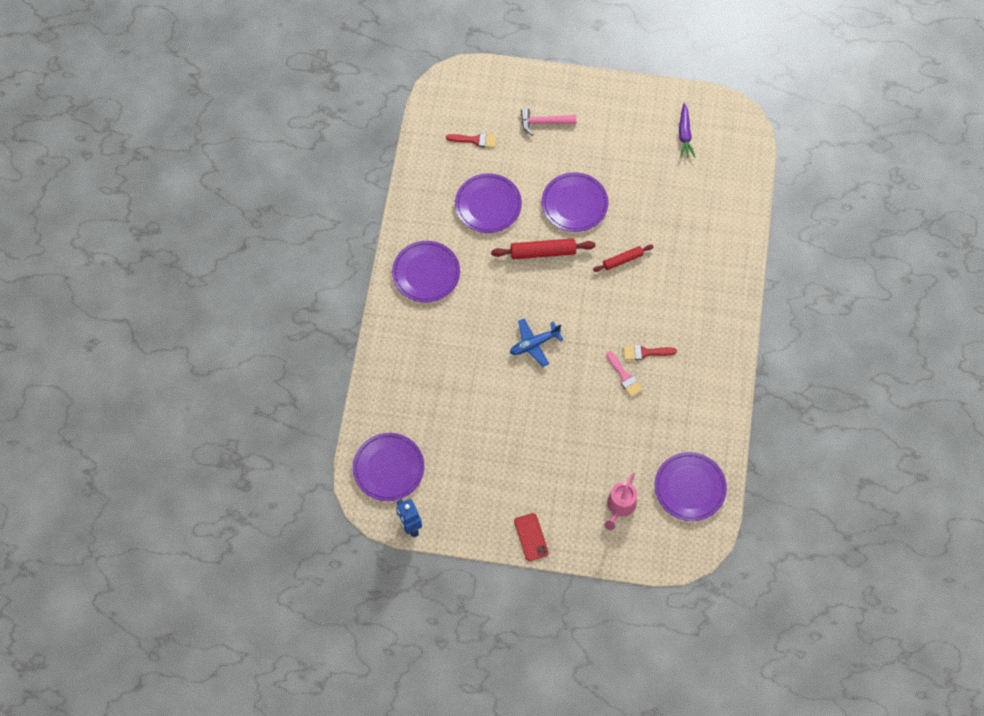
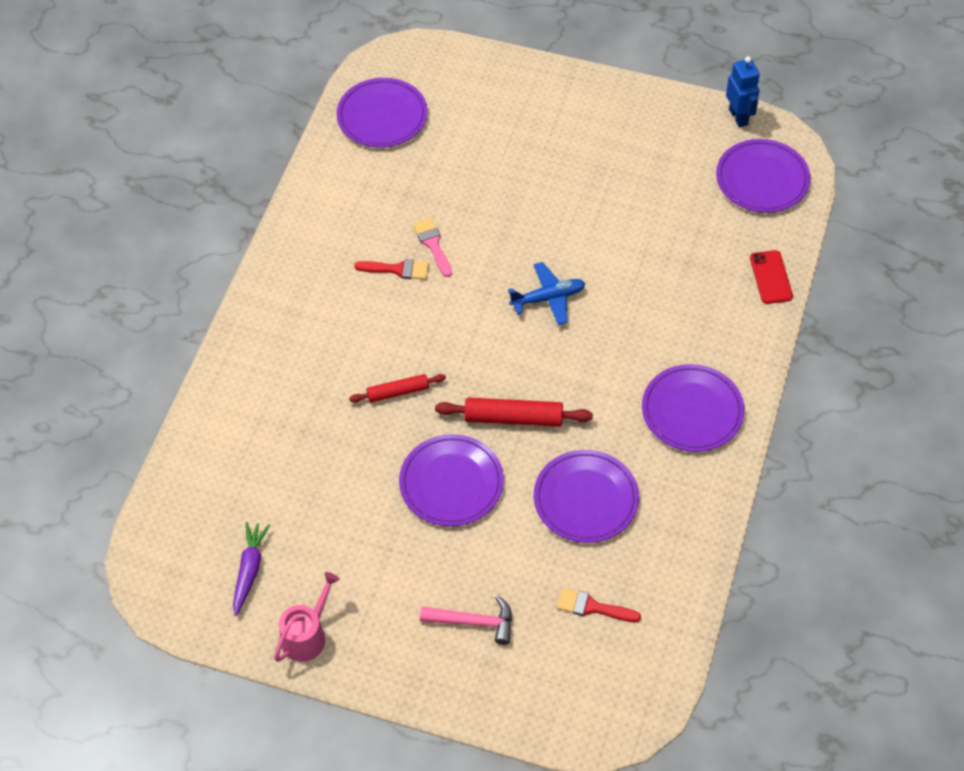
camera: 170 degrees left, 10 degrees down
(531, 537) = (590, 90): red phone -> red phone (770, 277)
(620, 506) = (474, 107): pink watering can -> pink watering can (307, 635)

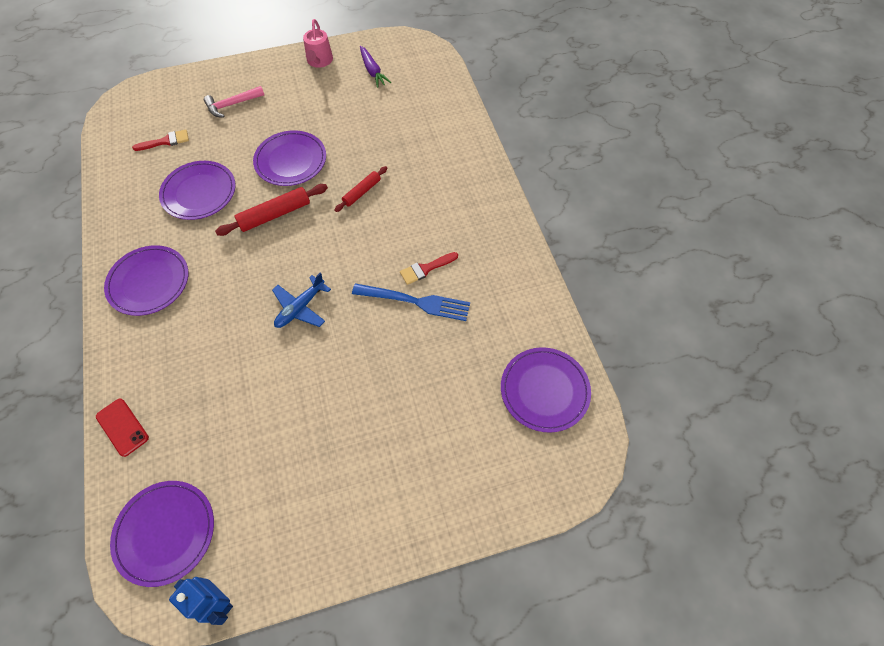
camera: 145 degrees right, 5 degrees up
(432, 244) = (415, 301): pink brush -> blue fork

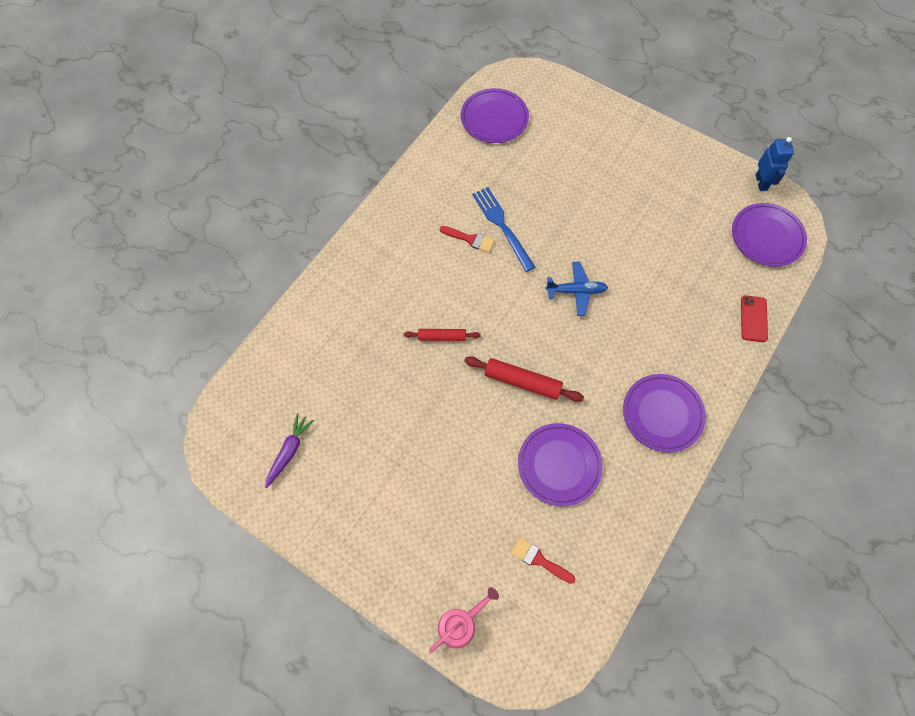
camera: 130 degrees left, 5 degrees up
(232, 105) = (443, 545): pink hammer -> none
(291, 161) = (460, 422): purple plate -> none
(319, 61) = (314, 518): pink watering can -> pink watering can (460, 624)

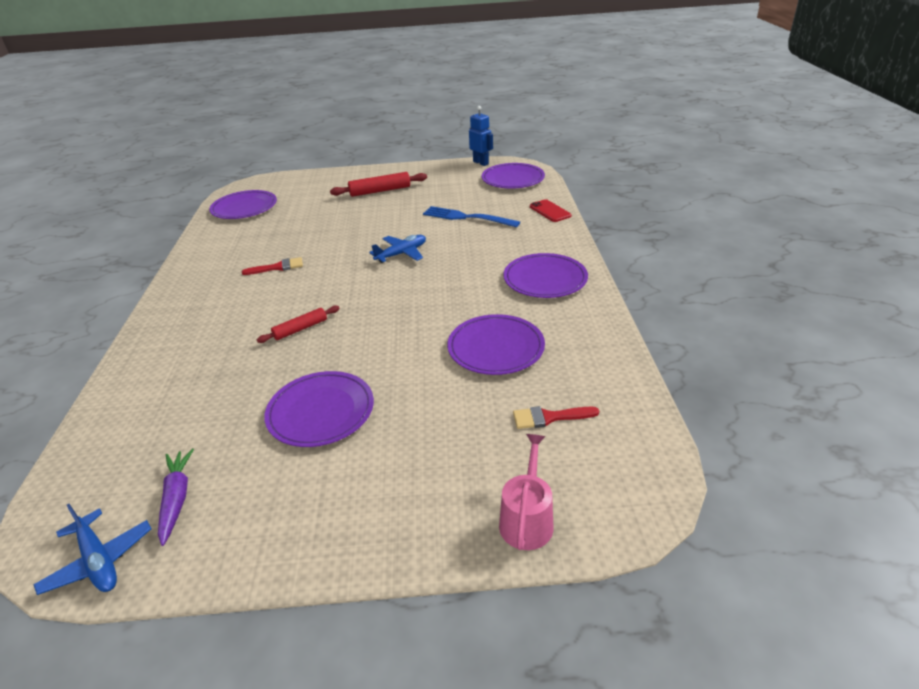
camera: 35 degrees left, 30 degrees down
(234, 468) = (99, 561): none -> blue plane
(405, 438) = (321, 411): none -> purple plate
(502, 226) = (301, 250): blue fork -> blue fork (467, 217)
(522, 382) = (407, 318): red rolling pin -> red rolling pin (380, 191)

